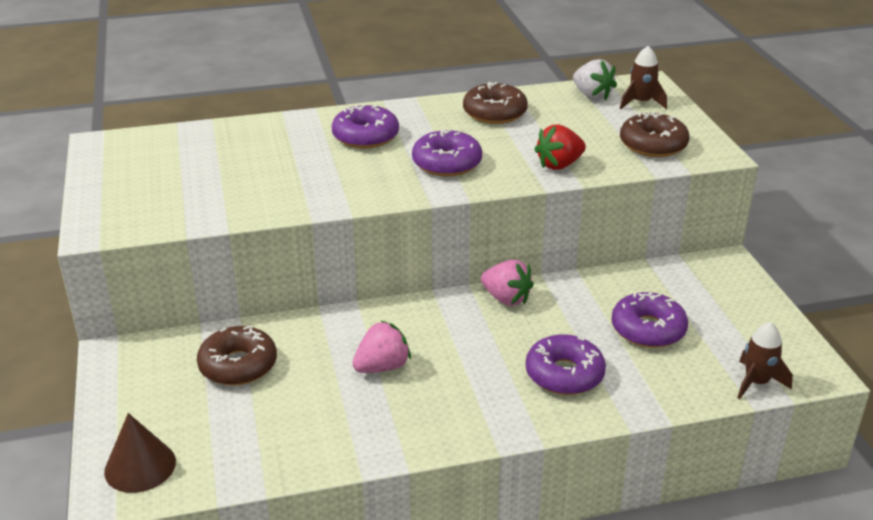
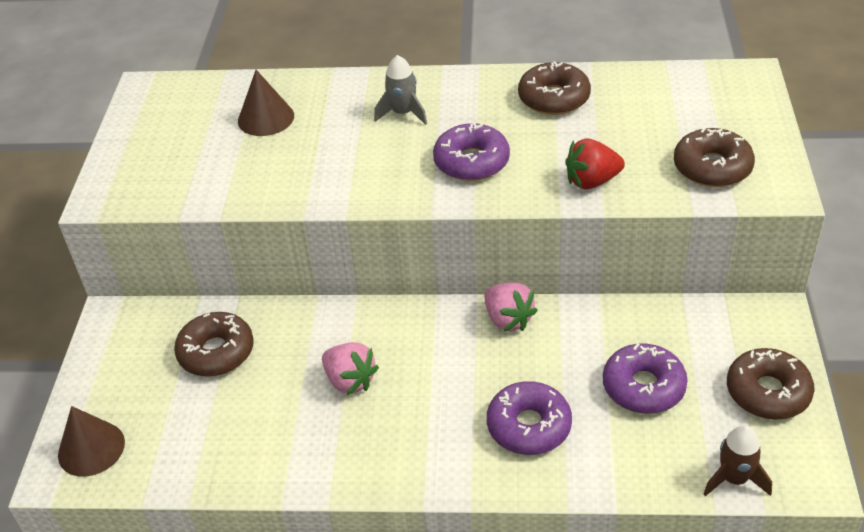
camera: 20 degrees right, 10 degrees up
(235, 153) = (266, 118): none -> brown cone
(365, 136) = (403, 113): purple donut -> grey rocket
(382, 367) = (350, 381): pink strawberry -> pink strawberry turned 60 degrees clockwise
(592, 96) = (675, 86): white strawberry -> none
(641, 102) = (727, 103): brown rocket -> none
(750, 317) = (767, 392): none -> brown donut

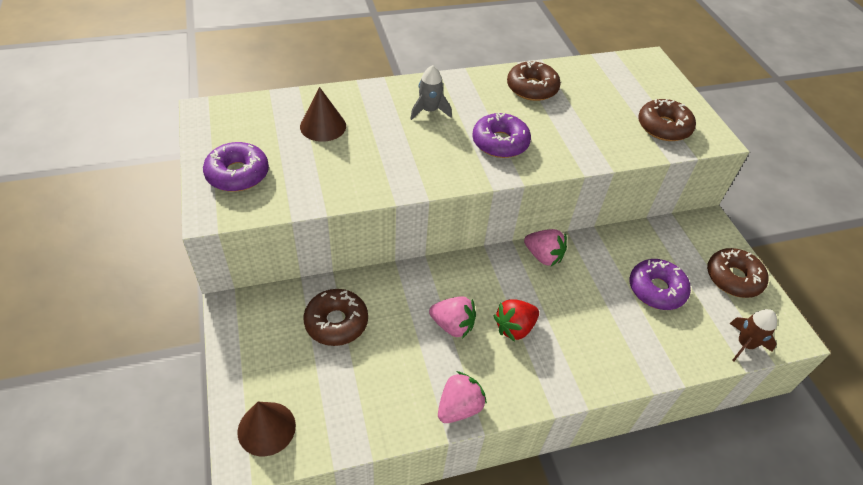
camera: 25 degrees left, 5 degrees up
(312, 473) = (459, 407): none -> pink strawberry
(529, 426) = (596, 335): purple donut -> purple donut (237, 174)
(592, 181) = (591, 147): red strawberry -> red strawberry (514, 328)

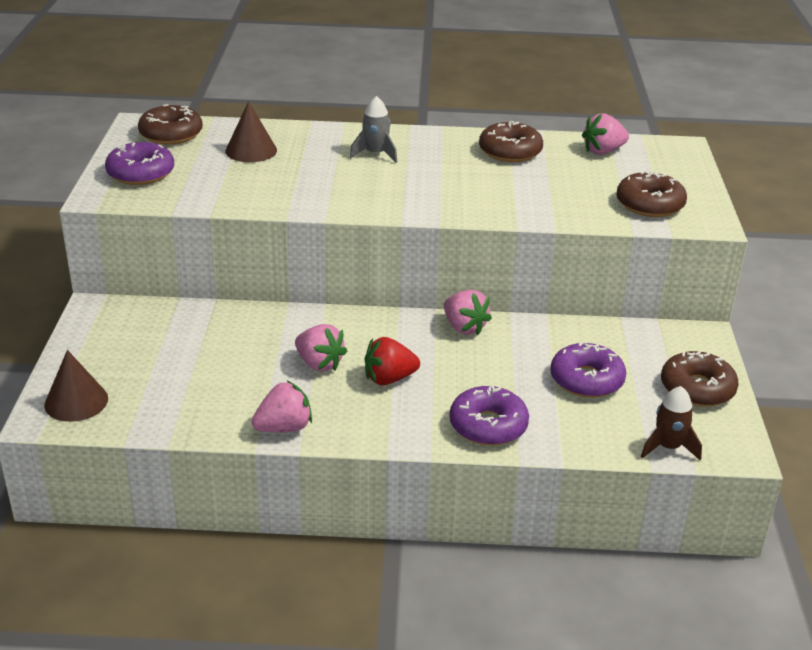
camera: 20 degrees right, 15 degrees down
(336, 322) = (195, 338): brown donut -> brown donut (171, 134)
(500, 142) = (437, 189): purple donut -> purple donut (488, 425)
(599, 75) = (603, 151): none -> pink strawberry

